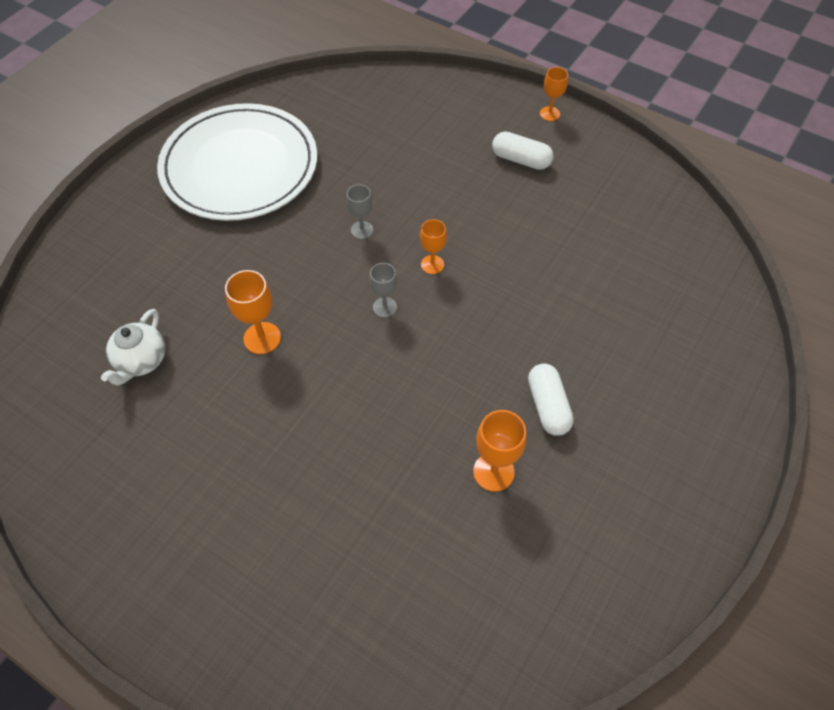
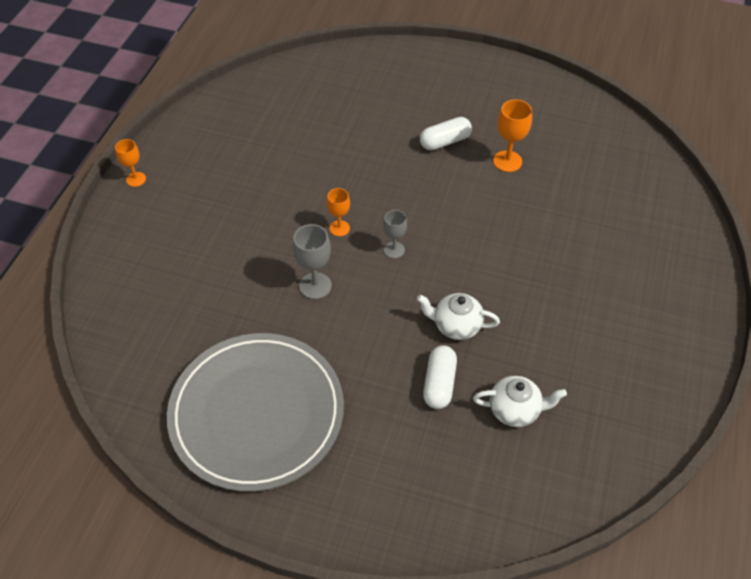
camera: 105 degrees left, 5 degrees down
(240, 167) = (257, 413): white plate -> grey plate
(262, 338) = (456, 326): orange goblet -> white teapot
(362, 230) = (315, 286): grey goblet -> grey goblet, size x1.50
(521, 160) = (201, 190): white capsule -> white capsule (439, 383)

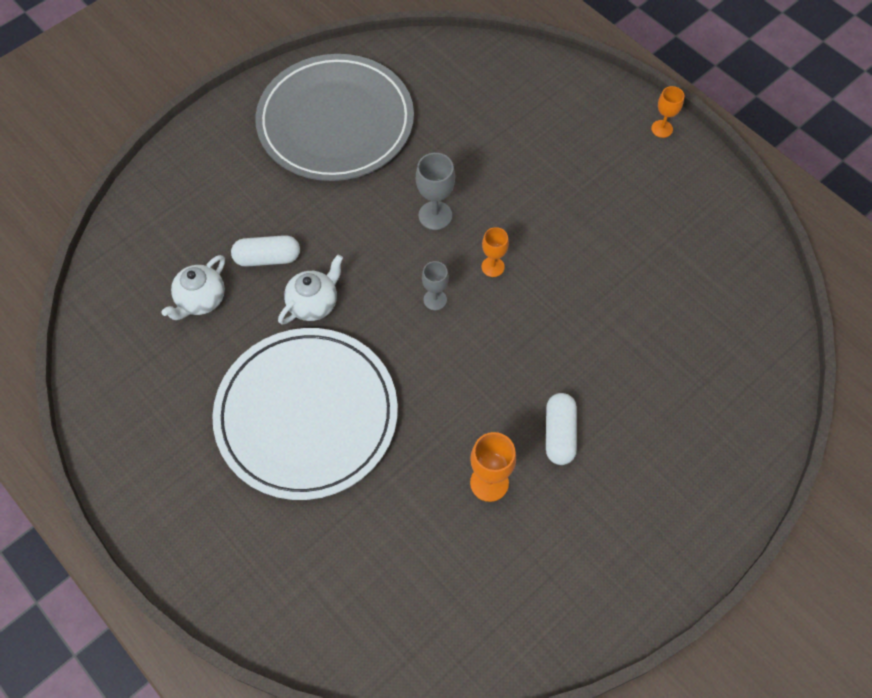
camera: 120 degrees right, 10 degrees up
(439, 383) = (267, 258): white capsule -> white capsule turned 45 degrees counterclockwise
(547, 280) = (307, 415): none -> white plate

